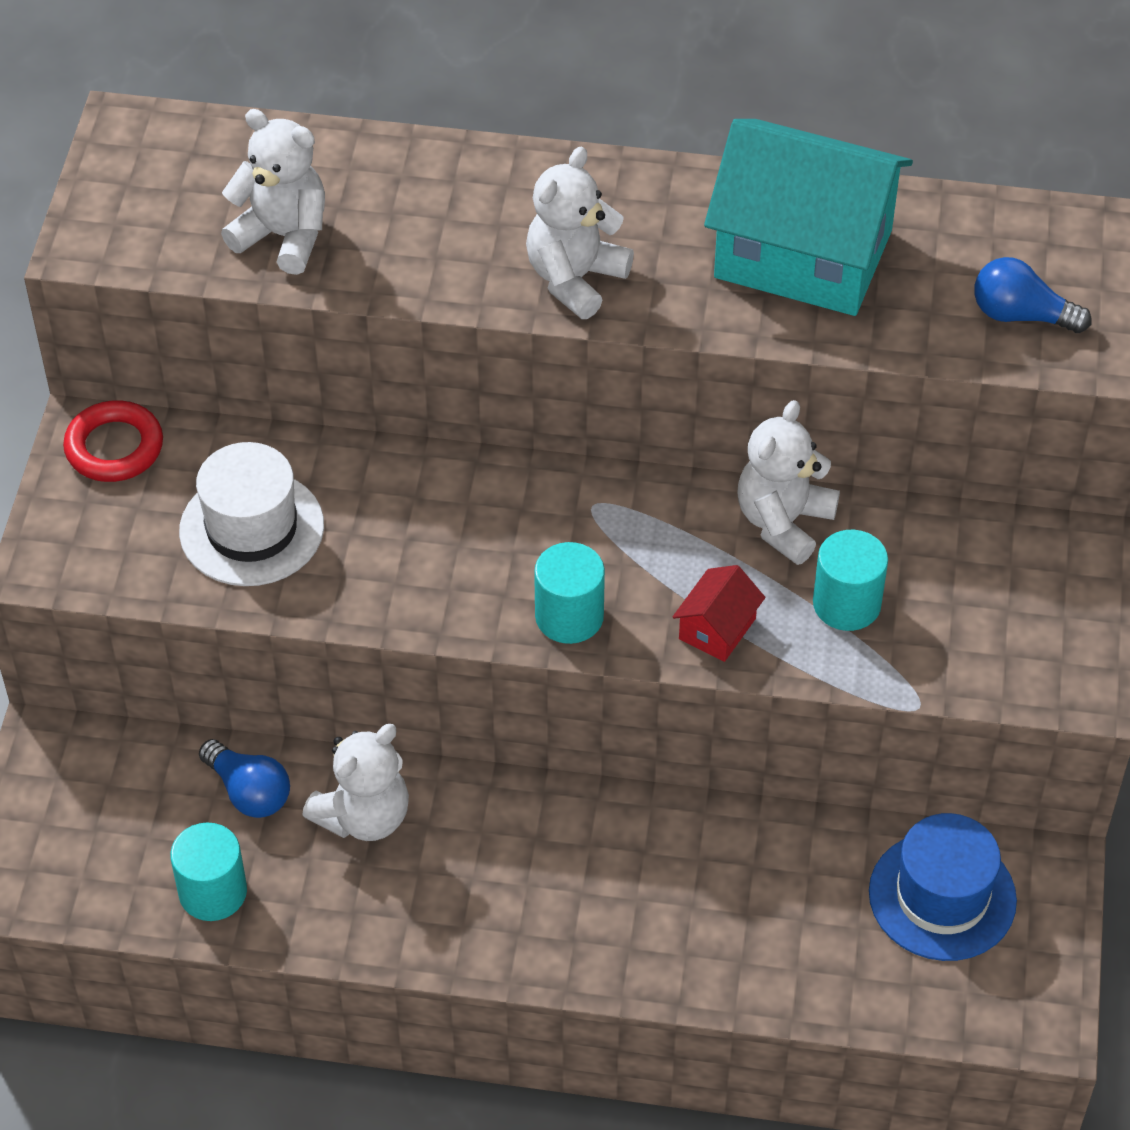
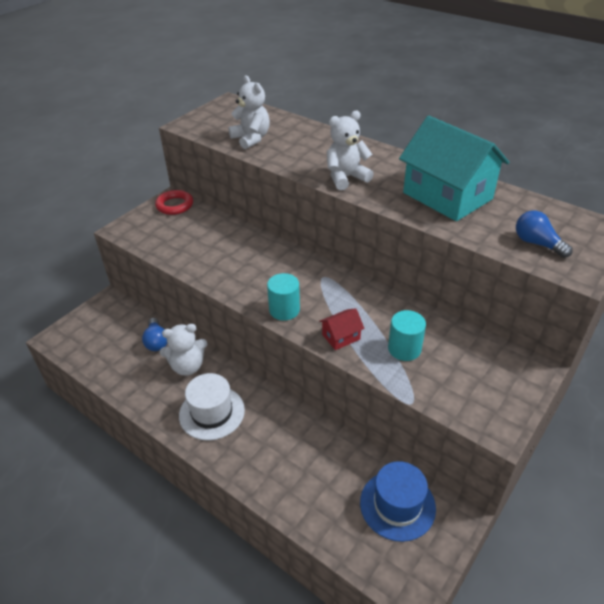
camera: 30 degrees right, 10 degrees down
(213, 892) = (116, 369): turquoise cylinder -> none
(251, 528) = (196, 242): white hat -> white hat (212, 412)
(783, 522) = (397, 309): white teddy bear -> none

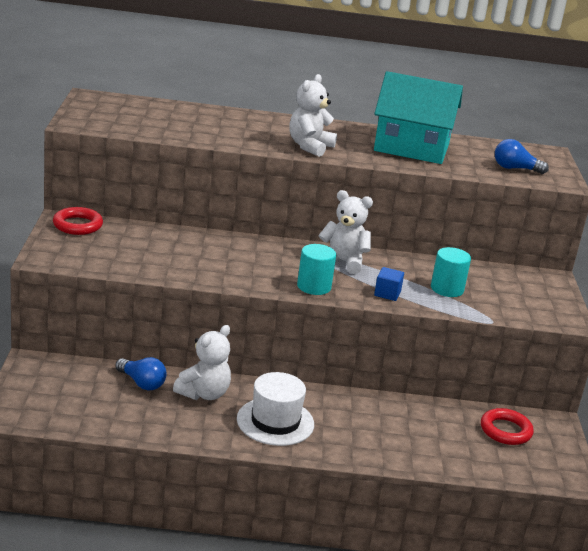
camera: 40 degrees left, 15 degrees down
(251, 139) = (170, 127): white teddy bear -> white teddy bear (343, 262)
(341, 337) = (387, 293): red house -> blue cube
(397, 505) = (505, 430): blue hat -> red ring

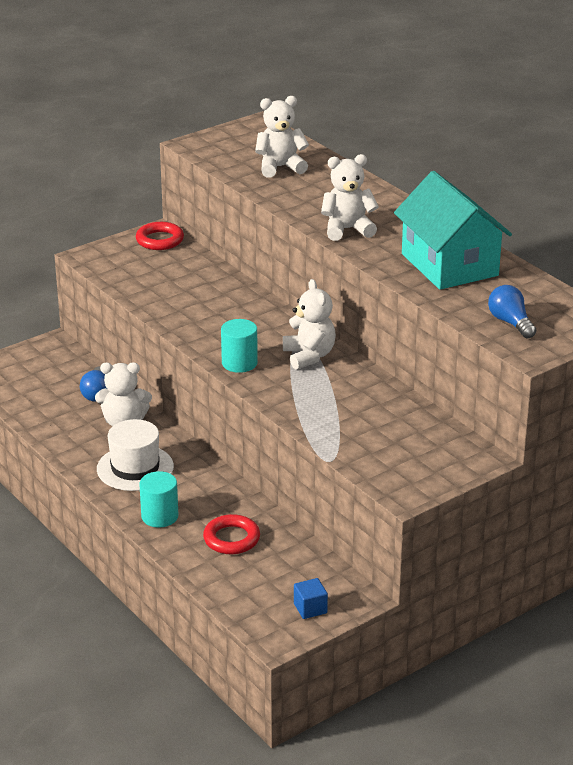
camera: 55 degrees right, 5 degrees up
(175, 121) = (280, 167): none -> white teddy bear
(387, 293) = (288, 396): blue cube -> blue cube (310, 608)
(447, 289) = (351, 418): turquoise cylinder -> turquoise cylinder (159, 516)
(505, 430) = (299, 577): red ring -> red ring (231, 539)

